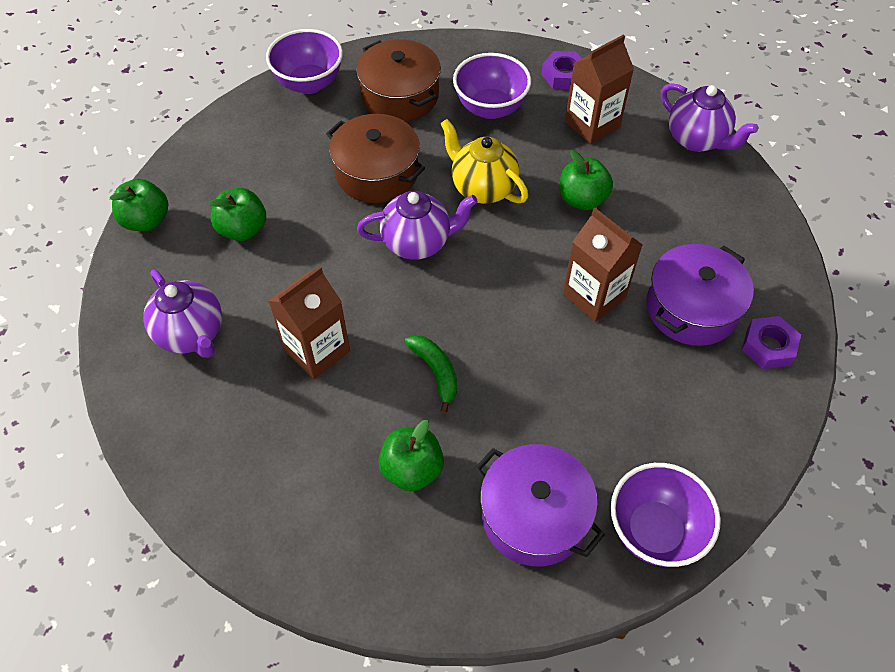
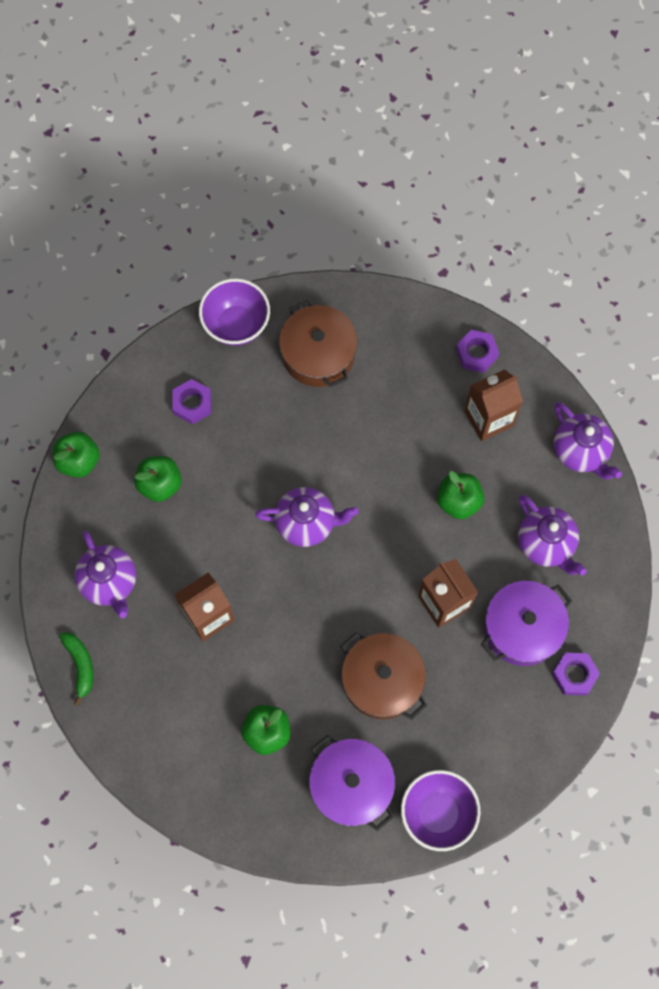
camera: 10 degrees right, 15 degrees up
(271, 153) = (192, 404): none -> purple nut
(377, 173) = (283, 442): brown pot -> brown pot (382, 680)
(436, 372) = (300, 651): green banana -> green banana (80, 665)
(482, 188) = (373, 474): yellow teapot -> none
(490, 108) = (399, 383): purple bowl -> none
(689, 224) = (545, 544): none -> purple teapot

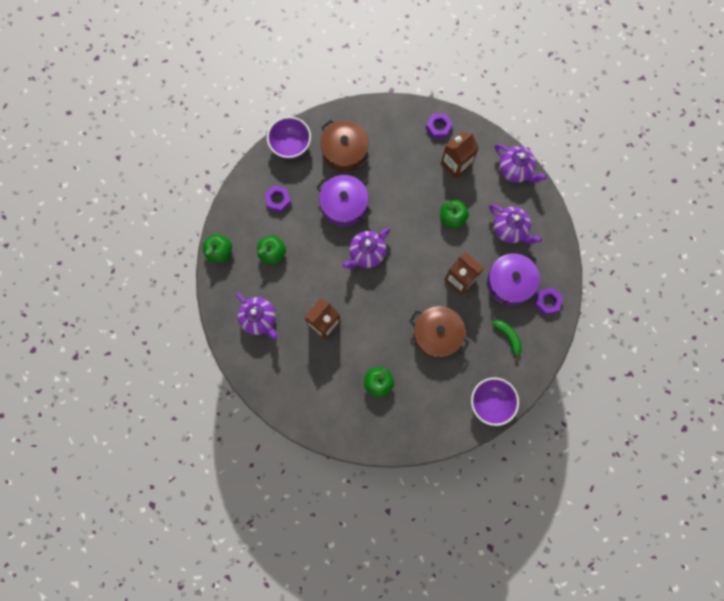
camera: 15 degrees left, 5 degrees up
(80, 665) = (256, 373): green banana -> green banana (508, 337)
(306, 523) = (366, 254): purple teapot -> purple teapot turned 150 degrees clockwise
(351, 785) = (436, 400): purple pot -> purple pot (344, 205)

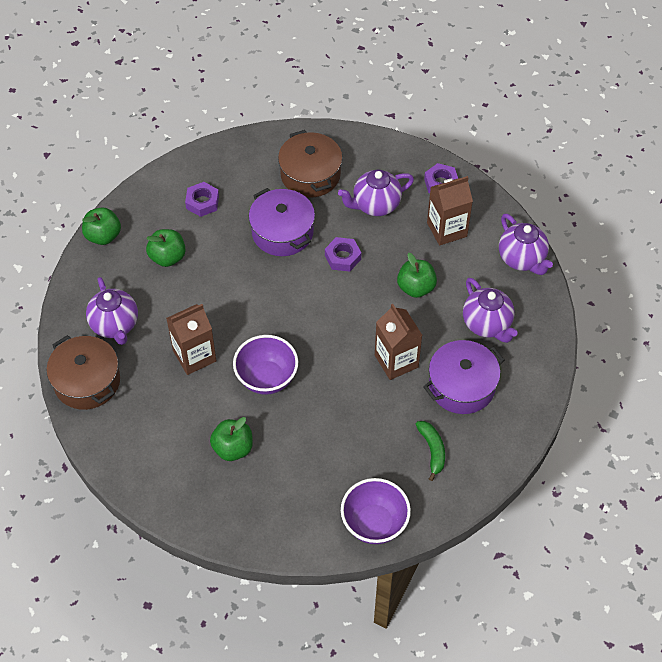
camera: 20 degrees right, 20 degrees down
(291, 146) = (246, 150): purple bowl -> purple bowl (267, 378)
(366, 254) = (286, 294): purple teapot -> purple teapot (375, 205)
(437, 334) = (337, 416): brown pot -> brown pot (87, 381)
(547, 302) = (504, 425): purple nut -> purple nut (343, 257)

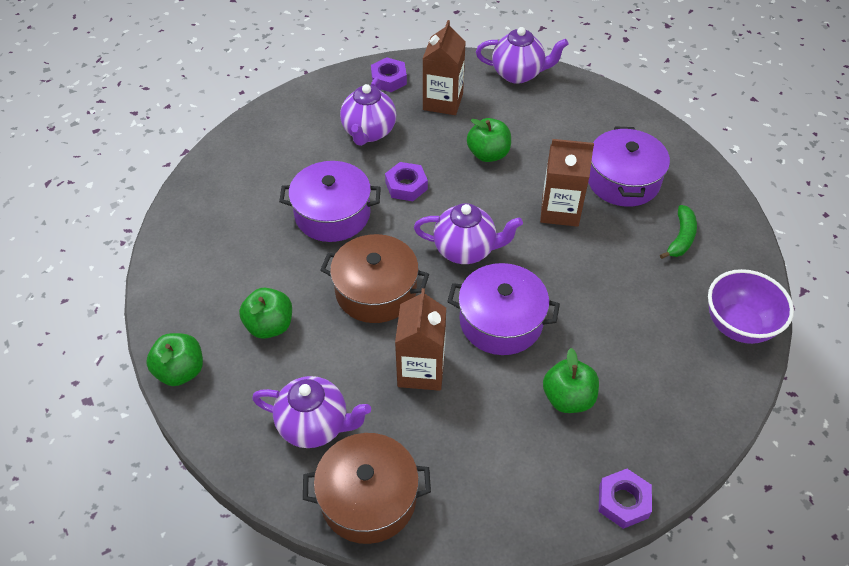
camera: 55 degrees left, 5 degrees down
(202, 202) = (229, 258): purple nut -> purple nut (623, 501)
(267, 378) = (501, 321): purple bowl -> purple pot
(310, 175) = (285, 158): brown pot -> brown pot (376, 291)
(432, 450) = (681, 238): green banana -> green banana turned 90 degrees clockwise
(487, 324) = (569, 130): purple teapot -> purple teapot (465, 250)

